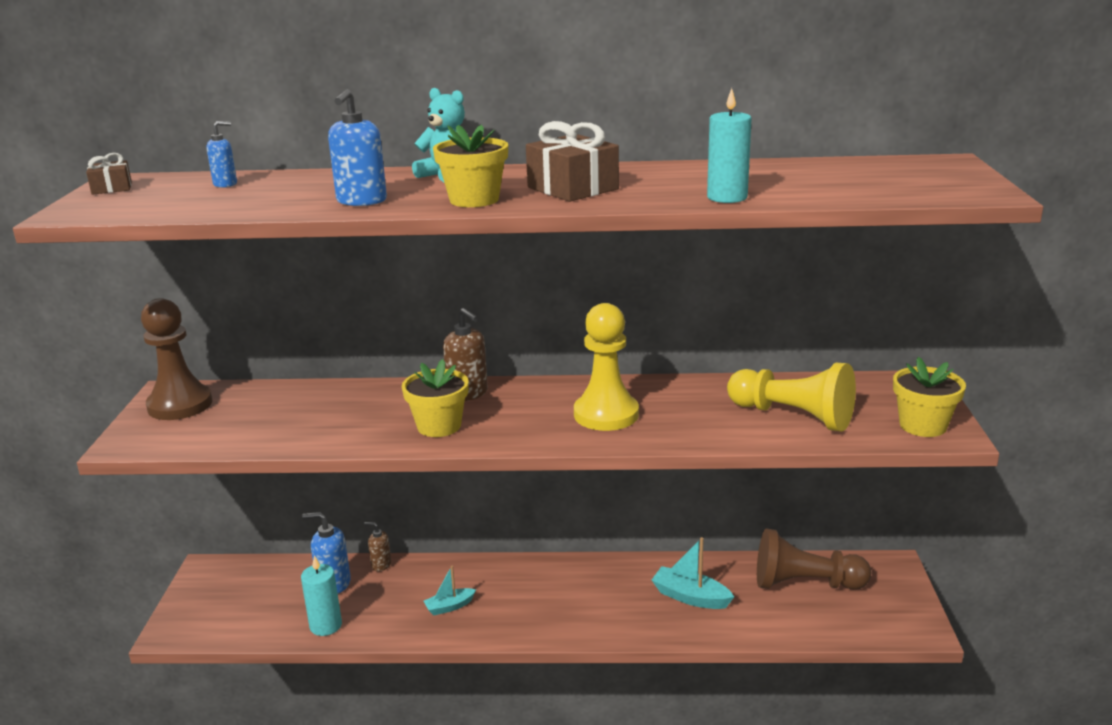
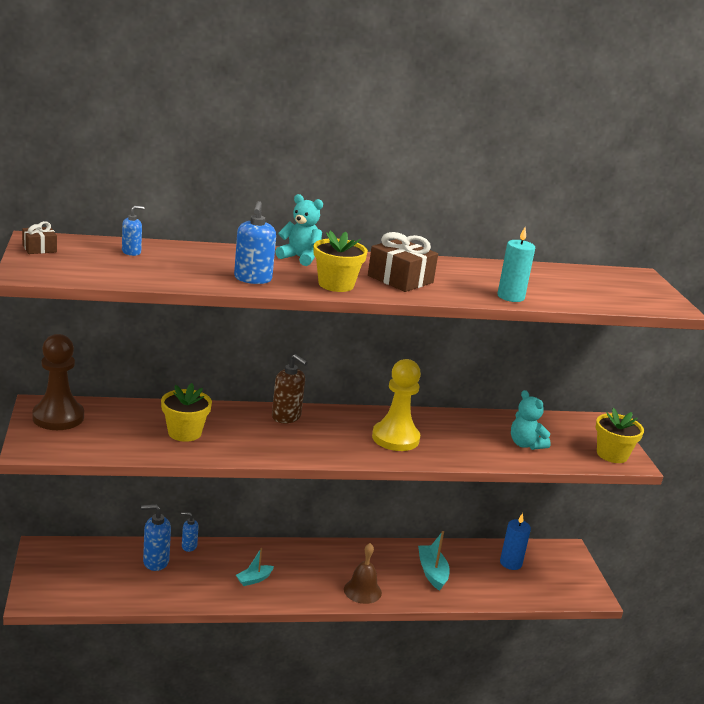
camera: 15 degrees left, 0 degrees up
(326, 626) = (160, 594): turquoise candle -> none
(381, 565) = (189, 546): brown soap dispenser -> blue soap dispenser
(439, 426) = (275, 443): yellow flower pot -> yellow flower pot (184, 433)
(588, 622) = (362, 591): none -> brown bell
(690, 597) = (432, 572): turquoise boat -> turquoise boat turned 60 degrees clockwise
(793, 416) = (525, 444): yellow pawn -> turquoise teddy bear
(805, 584) = (510, 563): brown pawn -> blue candle

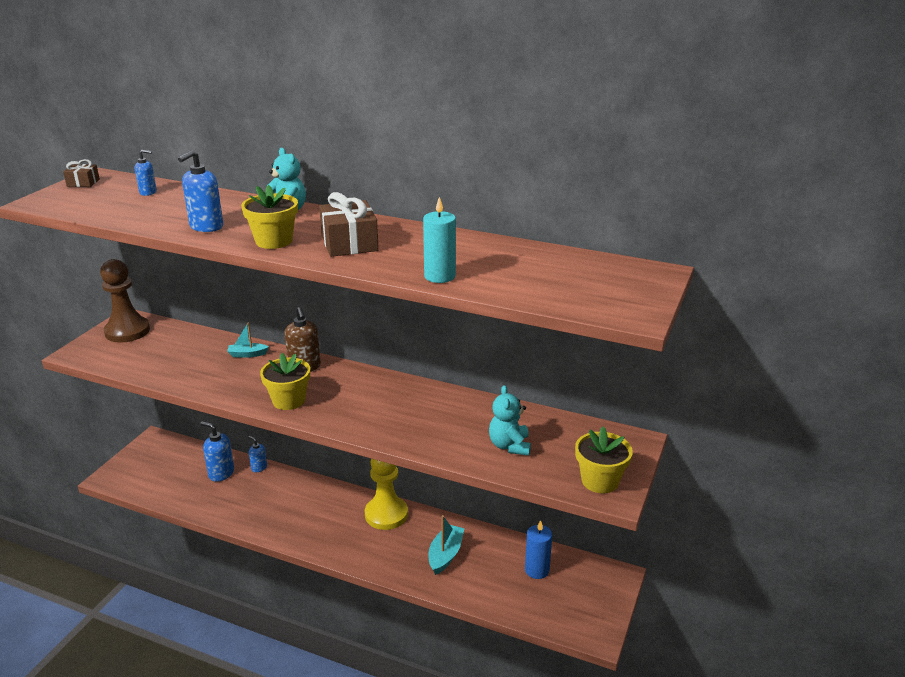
camera: 35 degrees right, 5 degrees up
(184, 433) = (202, 363): yellow flower pot -> yellow flower pot (288, 400)
(254, 579) = (281, 512): turquoise boat -> turquoise boat (247, 354)
(362, 591) = (362, 552): brown bell -> none
(395, 438) = (380, 409): yellow pawn -> yellow pawn (386, 514)

